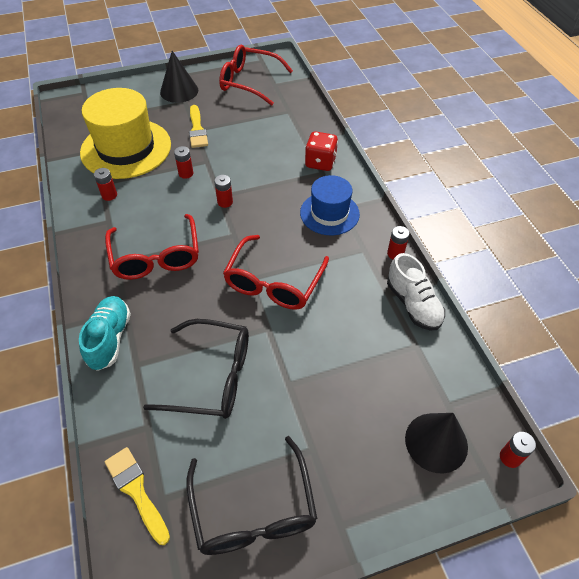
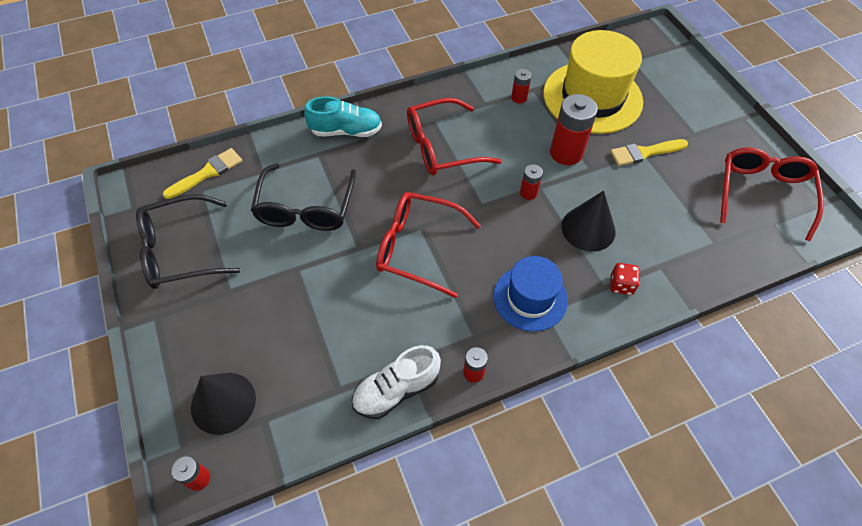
camera: 85 degrees right, 5 degrees up
(179, 91) = (712, 125): black cone -> black cone (588, 228)
(186, 173) = (566, 153): red battery -> red battery, size x1.95
(320, 162) = (621, 285): red dice -> red dice, size x0.65

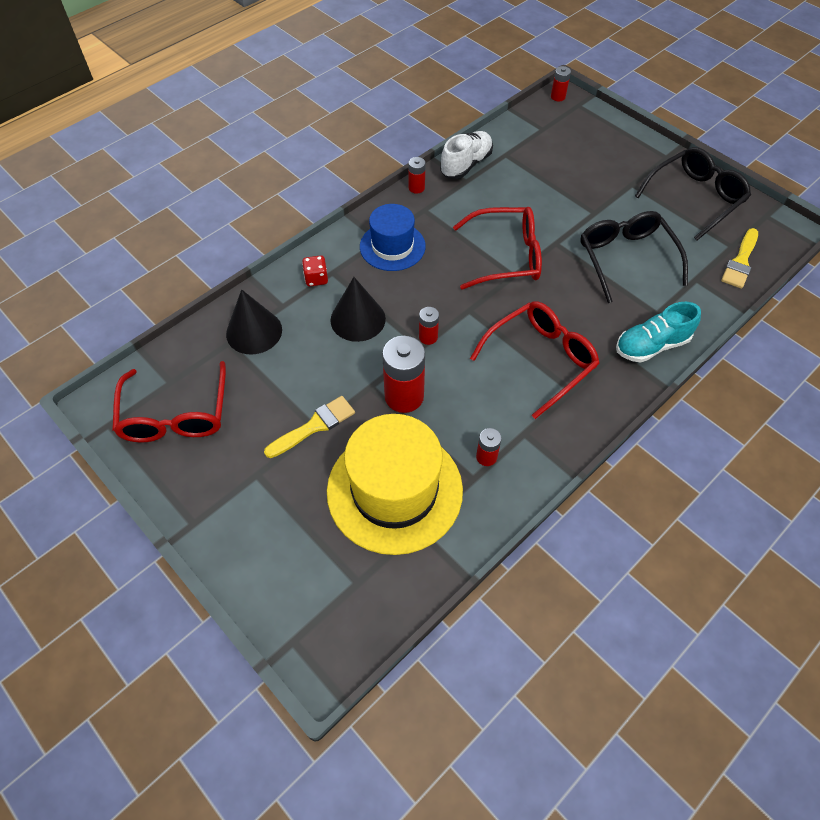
camera: 160 degrees right, 0 degrees up
(223, 402) = (575, 129): black cone -> black cone (254, 331)

